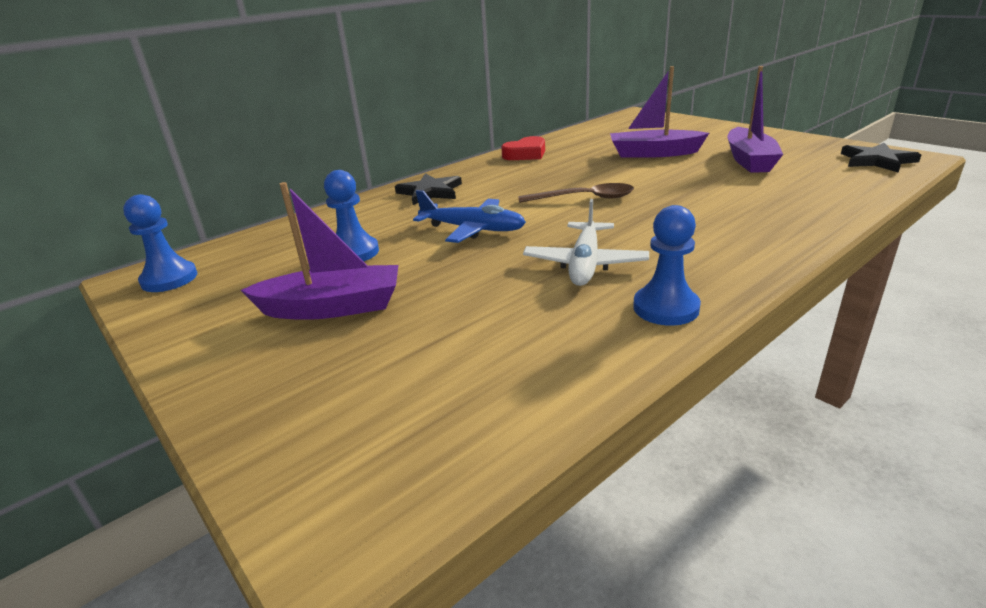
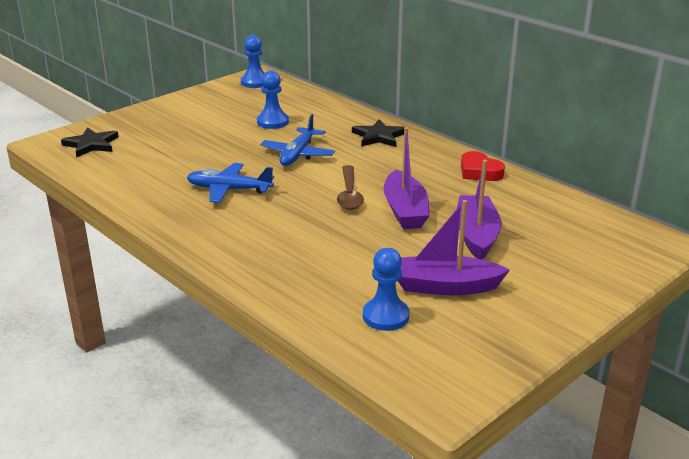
camera: 85 degrees right, 0 degrees up
(332, 307) = (204, 124): purple boat -> purple boat (405, 210)
(585, 264) = (229, 190): white plane -> blue plane
(666, 308) = (162, 210): blue pawn -> blue pawn (385, 316)
(876, 161) = (434, 368): black star -> black star (91, 144)

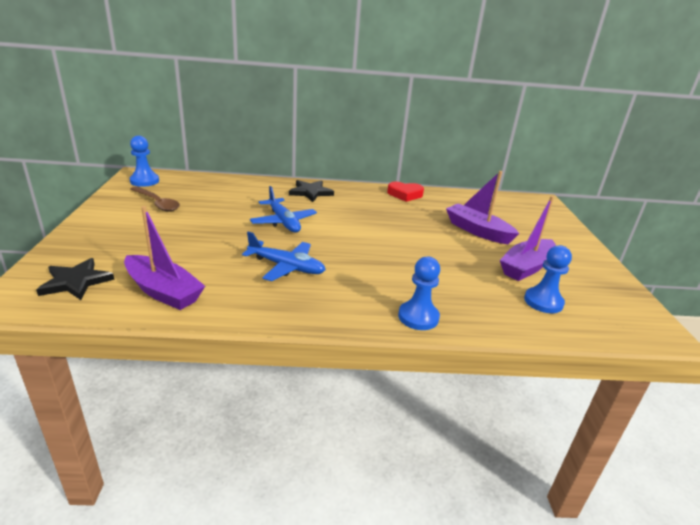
camera: 50 degrees left, 0 degrees up
(229, 190) = (286, 267): blue plane -> blue plane turned 120 degrees counterclockwise
(272, 122) = (218, 205): blue pawn -> blue pawn (418, 317)
(349, 194) = (369, 235): brown spoon -> brown spoon (157, 203)
(405, 210) = (418, 232): purple boat -> purple boat (163, 291)

